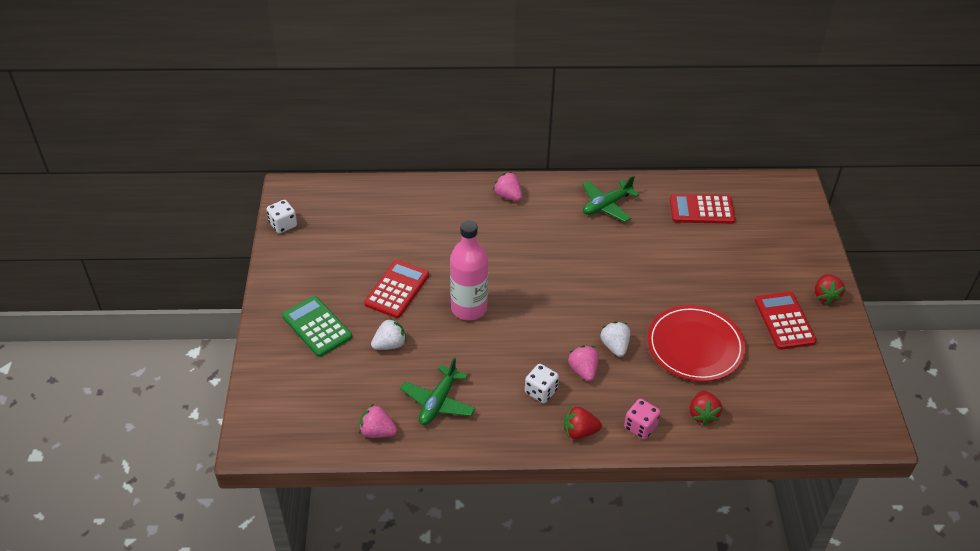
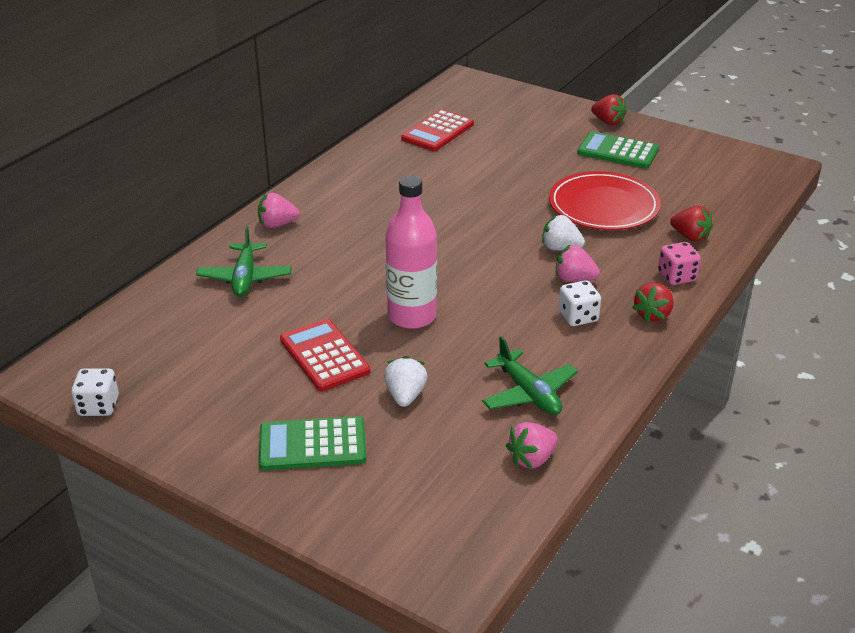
camera: 55 degrees left, 10 degrees down
(606, 205) = (368, 175): green plane -> green plane (245, 278)
(784, 321) = (618, 151): red calculator -> green calculator

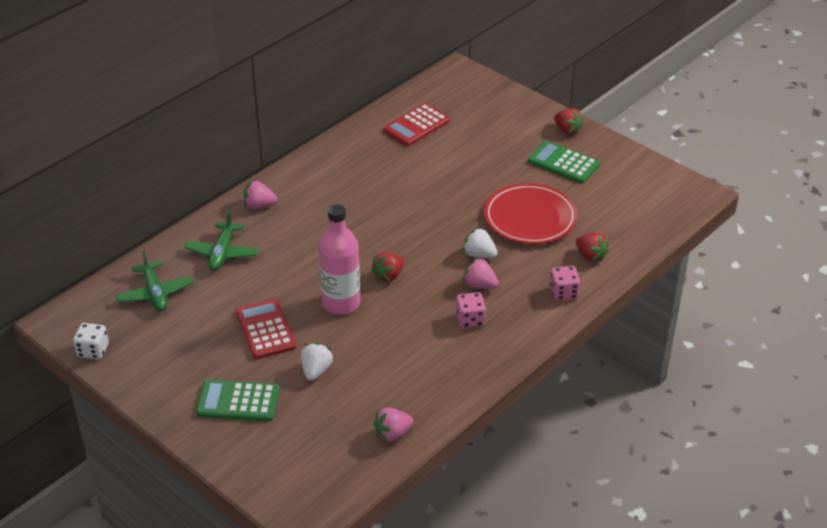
camera: 10 degrees right, 5 degrees up
(528, 393) = (408, 381): green plane -> green plane (155, 293)
(578, 317) = (470, 320): white dice -> pink dice
(653, 315) = (530, 325): red strawberry -> red strawberry (388, 276)

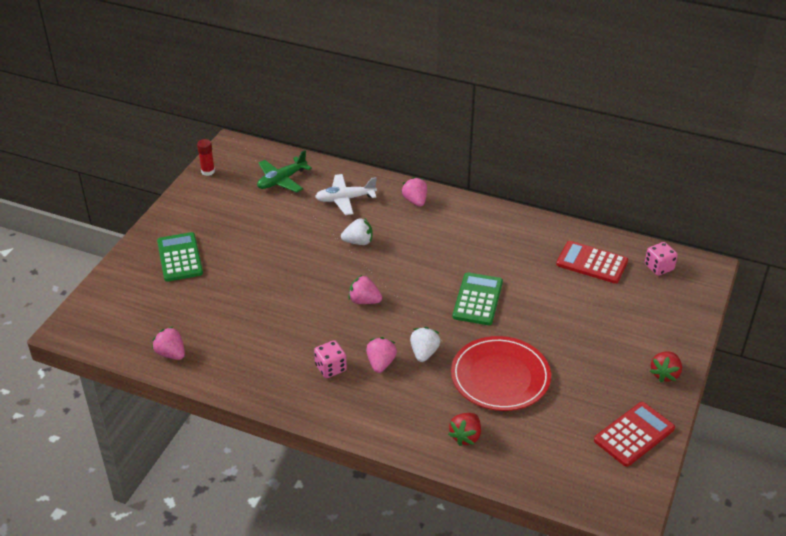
camera: 70 degrees right, 0 degrees up
(93, 351) = (208, 171): white dice -> red glue stick
(222, 253) = (345, 199): green plane -> white plane
(265, 329) = (265, 248): red calculator -> red calculator (634, 434)
(316, 371) = (229, 290): white strawberry -> white strawberry (358, 242)
(341, 303) = (315, 282): pink bottle -> none
(388, 276) = (364, 301): red strawberry -> pink strawberry
(563, 163) = (605, 383): green calculator -> green calculator (477, 299)
(563, 292) = (399, 427): pink dice -> pink dice (659, 267)

